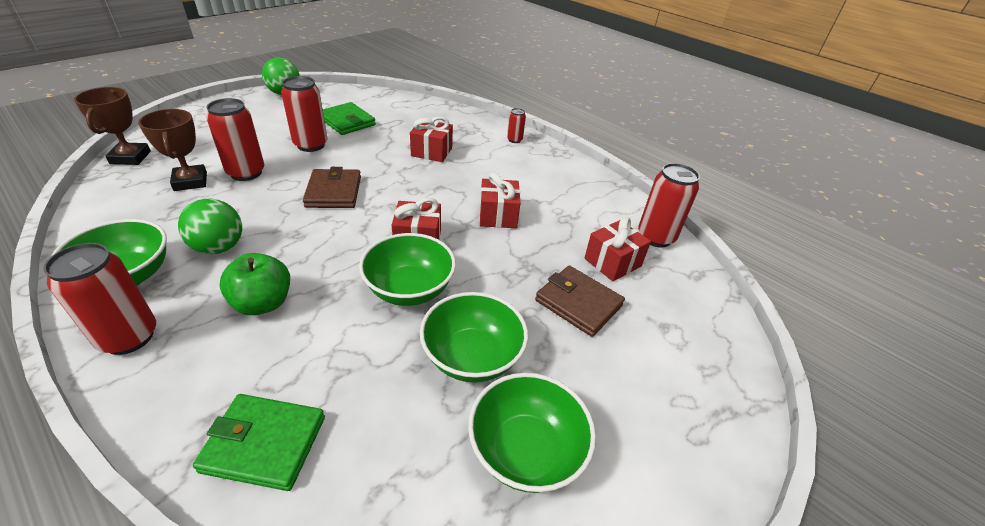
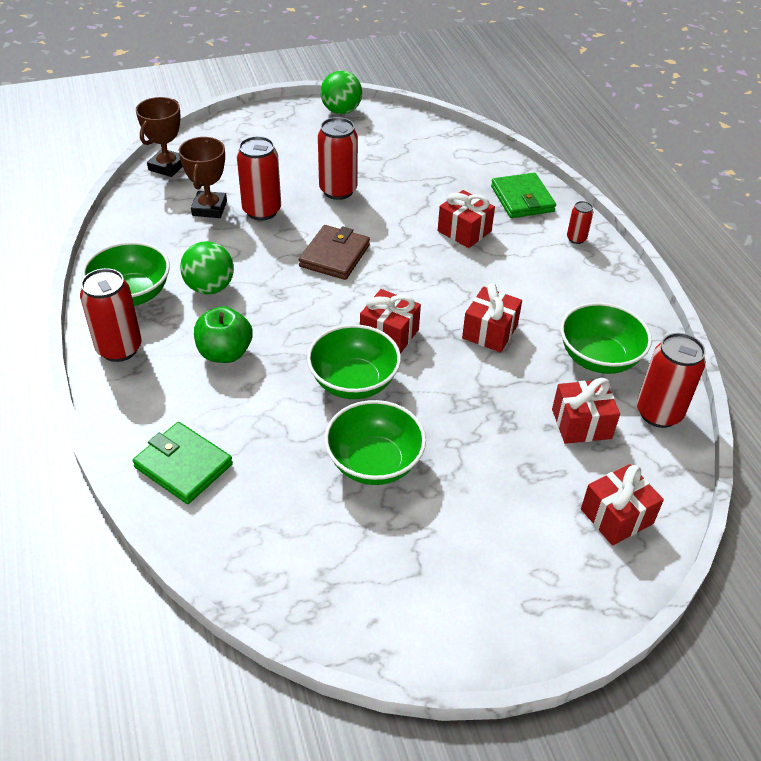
camera: 30 degrees right, 5 degrees up
(347, 121) = (391, 167): green wallet -> green wallet (522, 199)
(526, 450) = (372, 551): green bowl -> green bowl (598, 358)
(578, 303) = (509, 452): brown wallet -> none
(692, 325) = (616, 516): none -> red gift

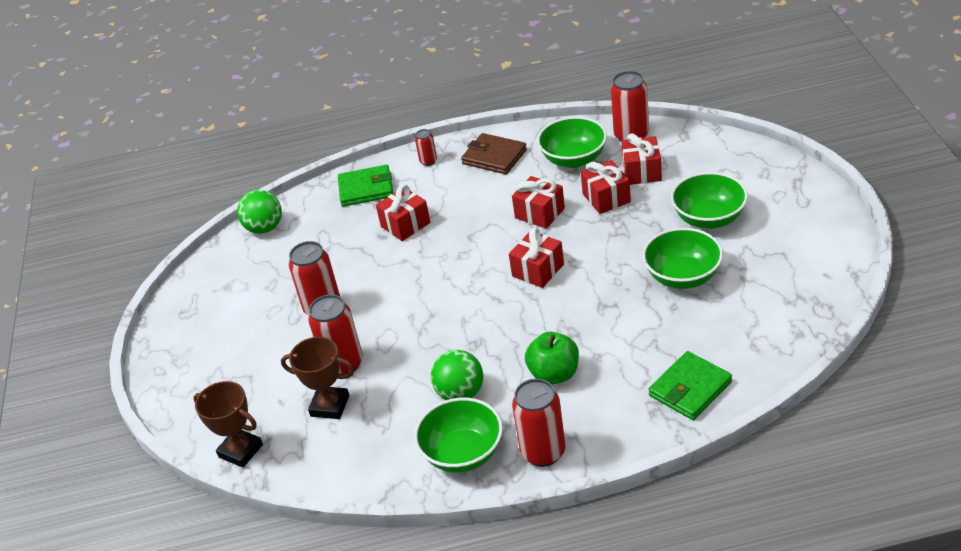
camera: 75 degrees left, 5 degrees down
(334, 256) = (426, 307): brown wallet -> brown wallet (494, 157)
(341, 111) = (176, 311): green ball -> green ball (265, 228)
(353, 382) = (594, 290): green bowl -> green bowl (709, 218)
(616, 516) = (726, 162): red gift -> red gift (606, 198)

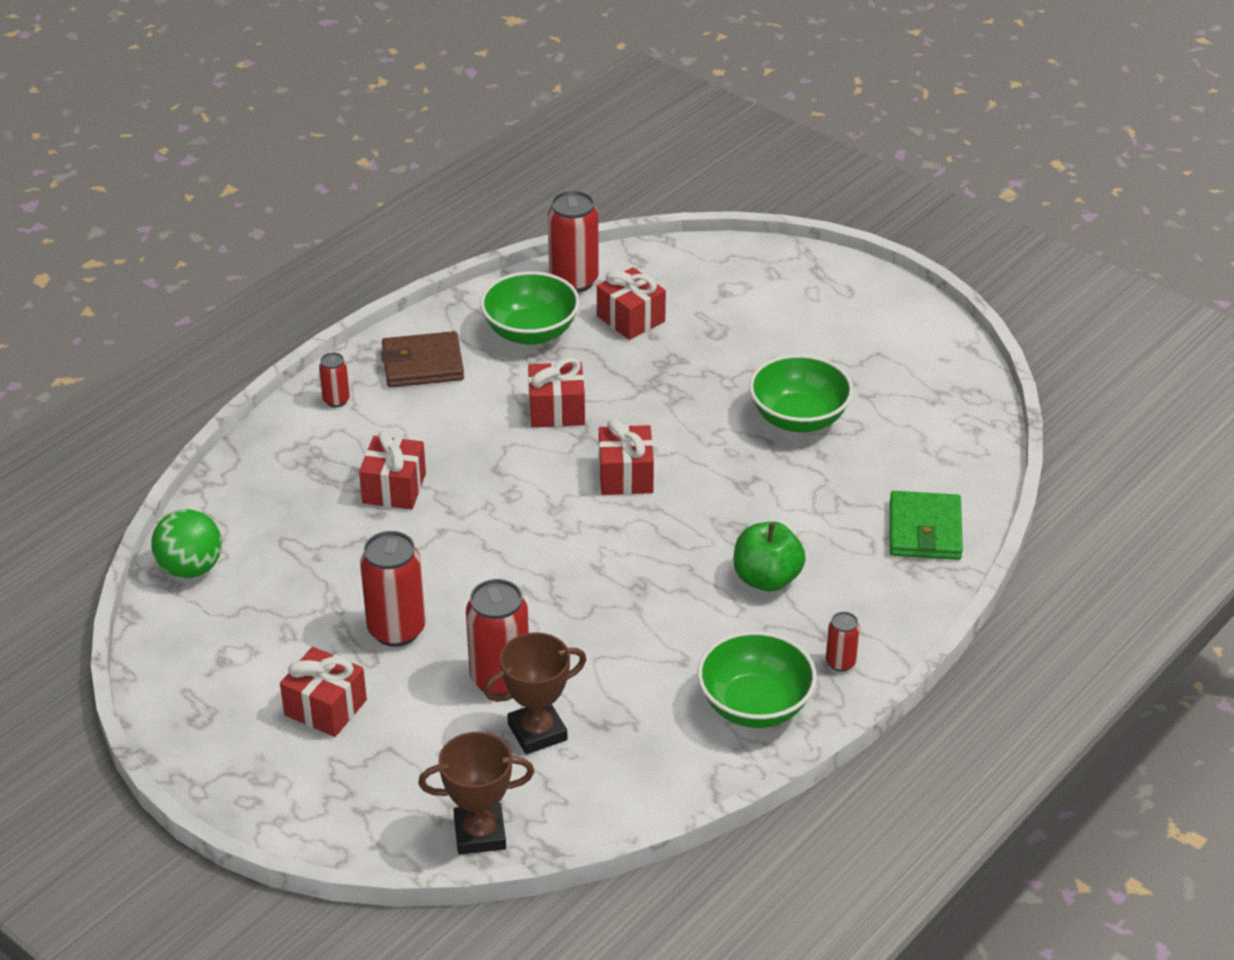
camera: 45 degrees left, 0 degrees up
(366, 189) = (285, 465): green wallet -> none
(460, 393) = (682, 646): green ball -> none
(543, 452) = (840, 662): red can -> red can, size x0.52
(606, 198) = (620, 364): red gift -> red gift (325, 707)
(709, 218) = (762, 344): green bowl -> none

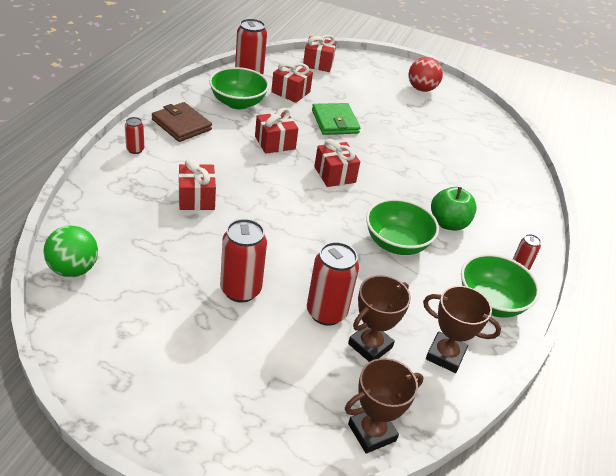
camera: 25 degrees left, 0 degrees up
(325, 707) = (215, 356): red gift -> red gift (318, 63)
(422, 364) = (181, 125): brown wallet -> brown wallet turned 75 degrees clockwise
(637, 763) = (445, 355): none -> brown trophy
(798, 418) = (410, 134): green bowl -> green bowl (396, 243)
(877, 331) = (421, 89): none -> red ball
(925, 530) = (512, 185): green wallet -> green wallet (335, 122)

